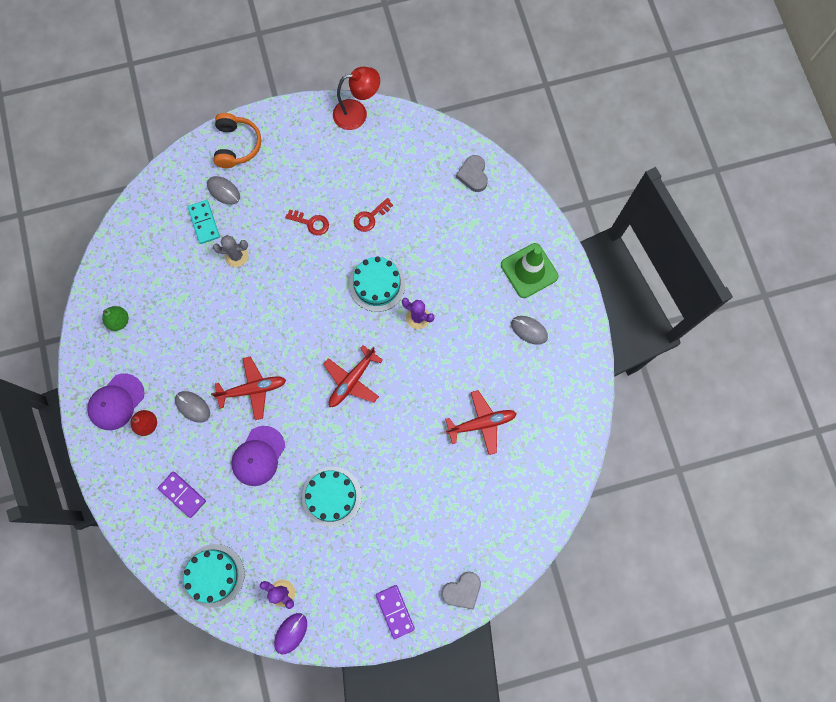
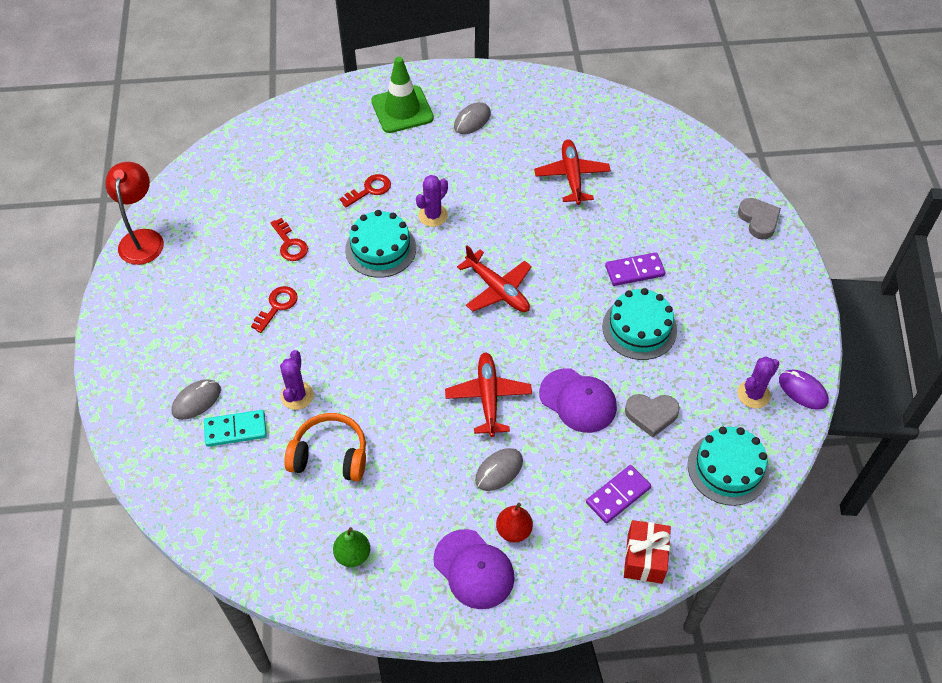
camera: 80 degrees left, 20 degrees down
(135, 518) = (644, 558): none -> red gift
(236, 256) = (297, 395): grey cactus -> purple cactus
(237, 145) = (133, 377): orange headphones -> orange headphones (330, 455)
(395, 611) = (779, 284): purple domino -> purple domino (634, 271)
(435, 263) = (369, 190): none -> red key
(473, 175) = (269, 140): grey heart -> grey heart (651, 415)

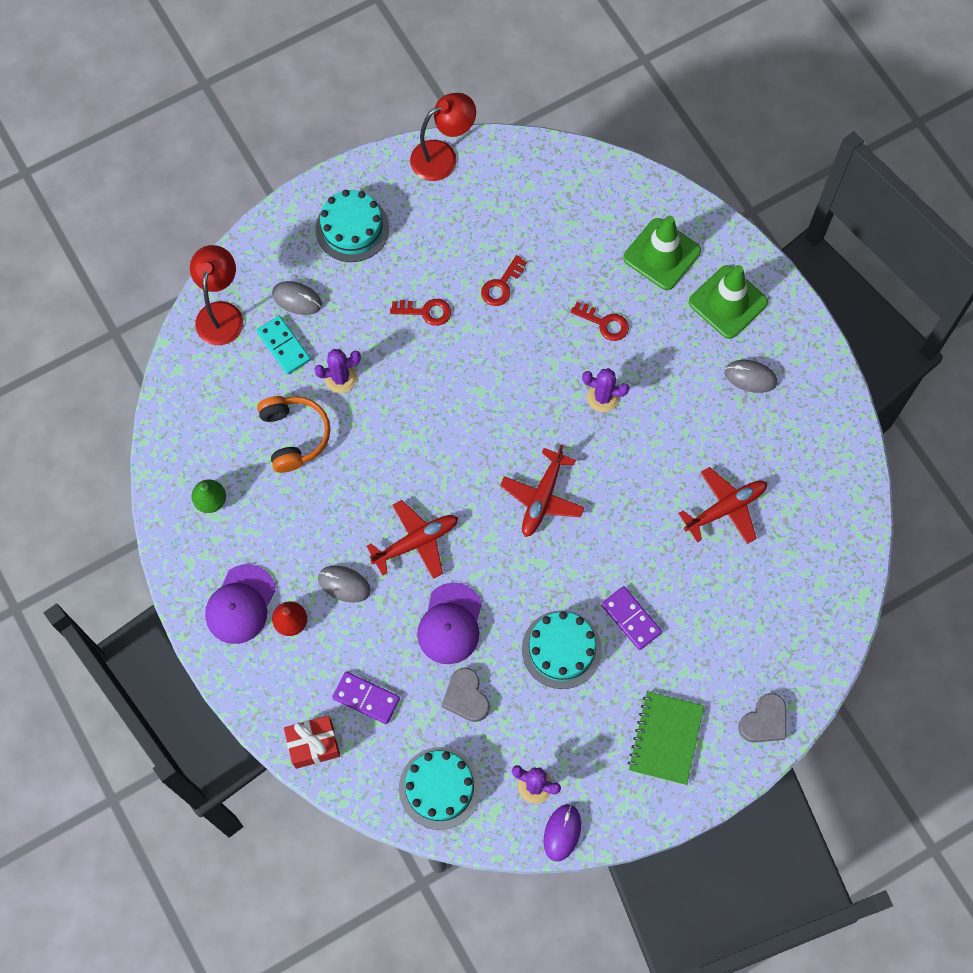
camera: 65 degrees right, 15 degrees up
(166, 470) = (221, 313): none -> red lamp
(335, 132) = (662, 254): none -> green traffic cone
(380, 249) = (537, 369): turquoise cake -> turquoise cake (352, 228)
(747, 288) = (665, 738): none -> green notebook

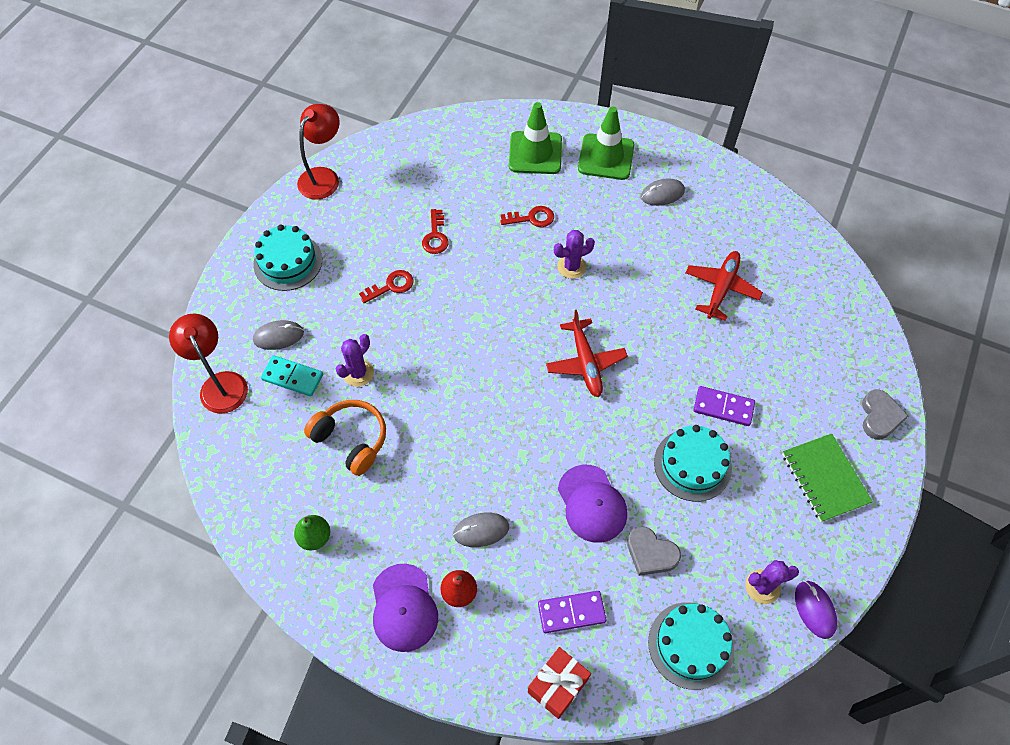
camera: 35 degrees left, 10 degrees down
(415, 542) = (514, 458): red plane -> none

